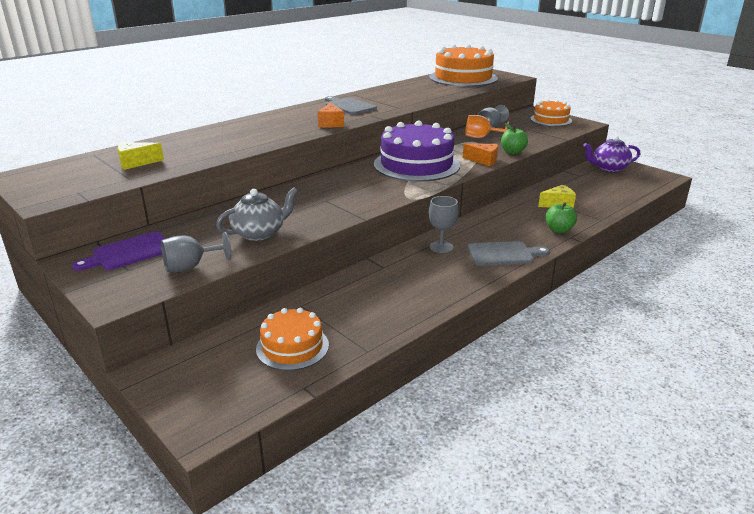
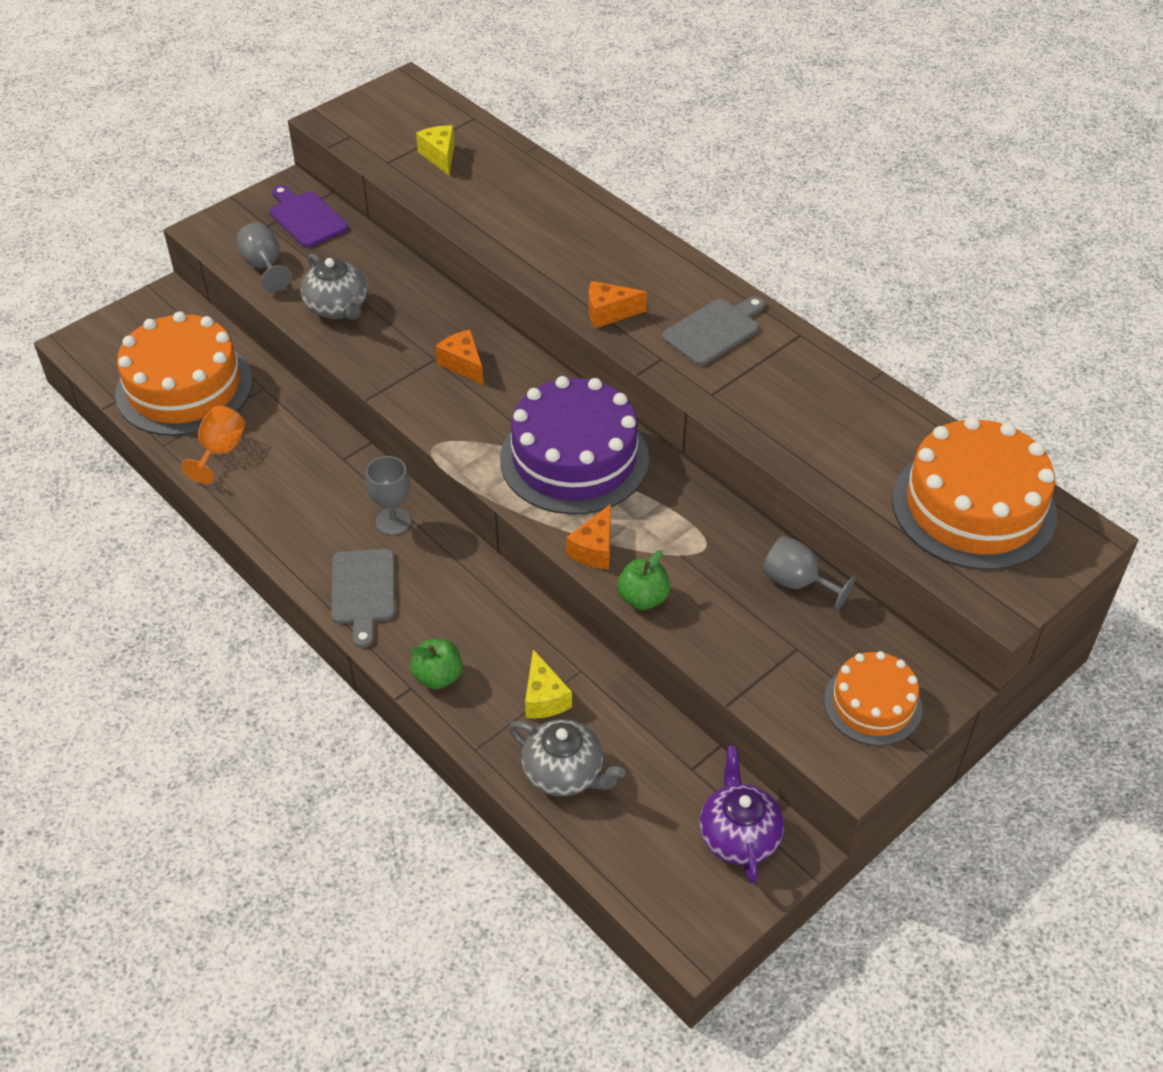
camera: 90 degrees right, 20 degrees up
(292, 347) = (184, 387): orange cake -> orange cake, size x1.75
(333, 192) = (463, 364): none -> orange cheese
(481, 138) = (728, 560): orange goblet -> orange goblet (220, 451)
(601, 199) = (564, 773): none -> grey teapot

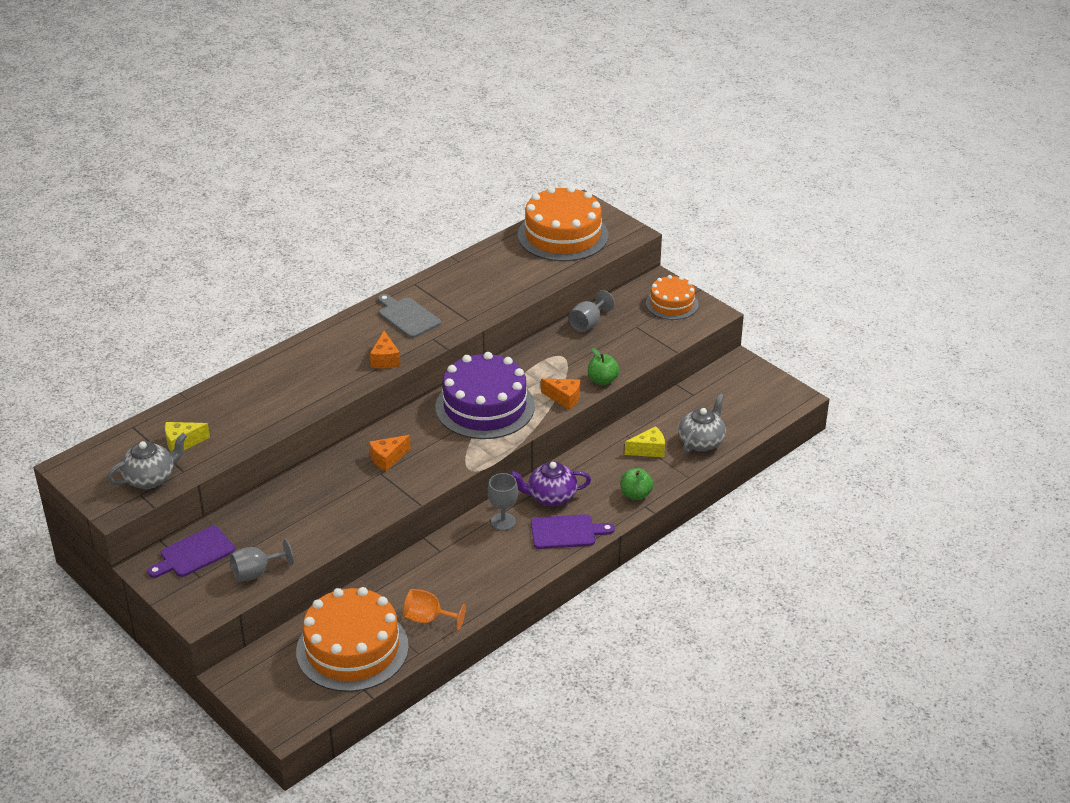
camera: 90 degrees left, 10 degrees down
(337, 308) = (315, 526): grey teapot -> grey teapot (150, 478)
(363, 591) = (566, 532): grey cutting board -> purple cutting board
(738, 836) = (734, 379): purple teapot -> purple teapot (551, 497)

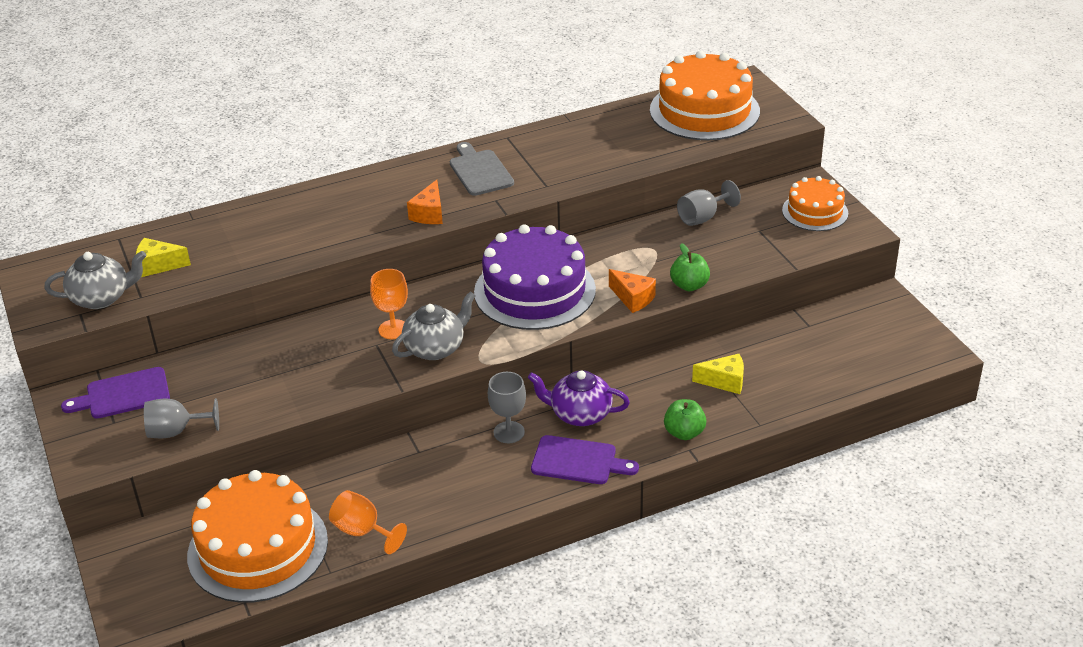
camera: 20 degrees right, 0 degrees up
(388, 458) = (393, 329): orange cheese -> orange goblet
(701, 441) = (795, 384): grey teapot -> grey teapot (435, 348)

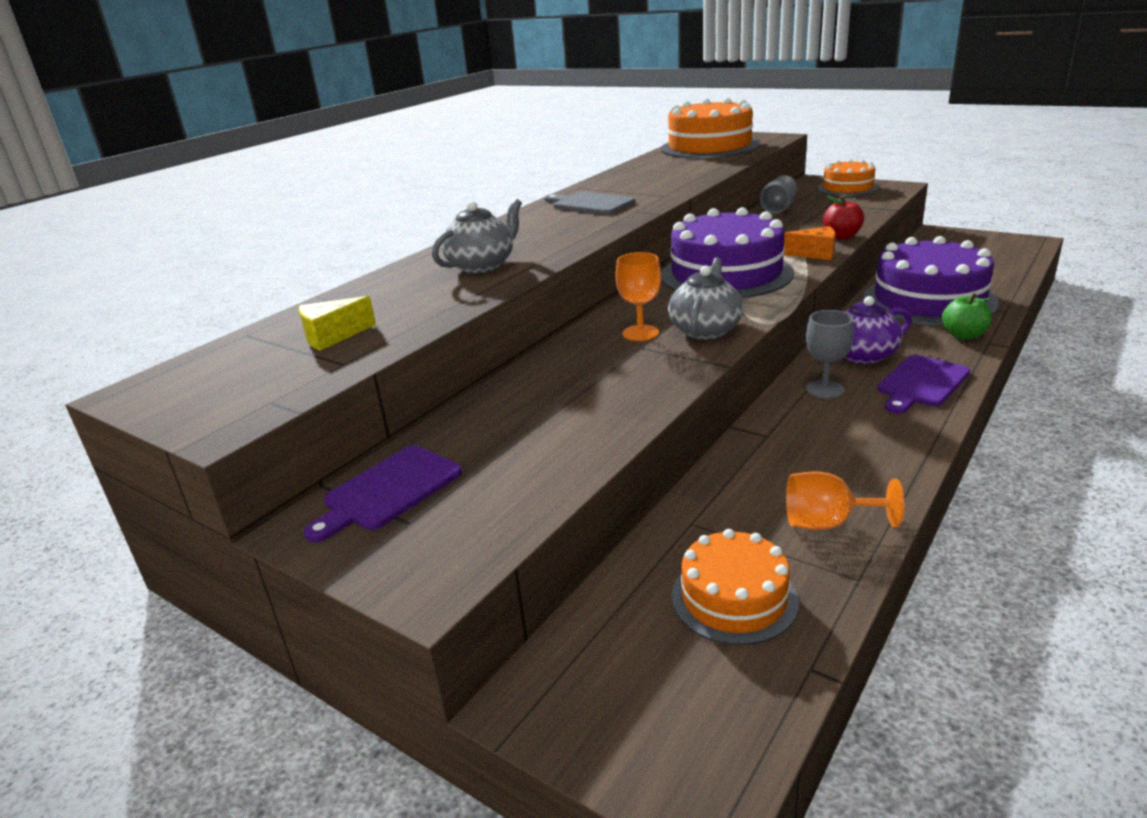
camera: 30 degrees left, 10 degrees down
(101, 298) = (286, 380): grey teapot -> grey teapot (482, 266)
(176, 431) = (516, 495): grey goblet -> none
(258, 548) = (734, 598): orange cake -> orange cake, size x0.57
(429, 214) = (589, 231): orange cheese -> none
(578, 461) = (921, 383): purple cutting board -> purple cutting board turned 150 degrees clockwise
(689, 285) = (842, 236): green apple -> red apple
(724, 381) = (929, 300): yellow cheese -> purple cake

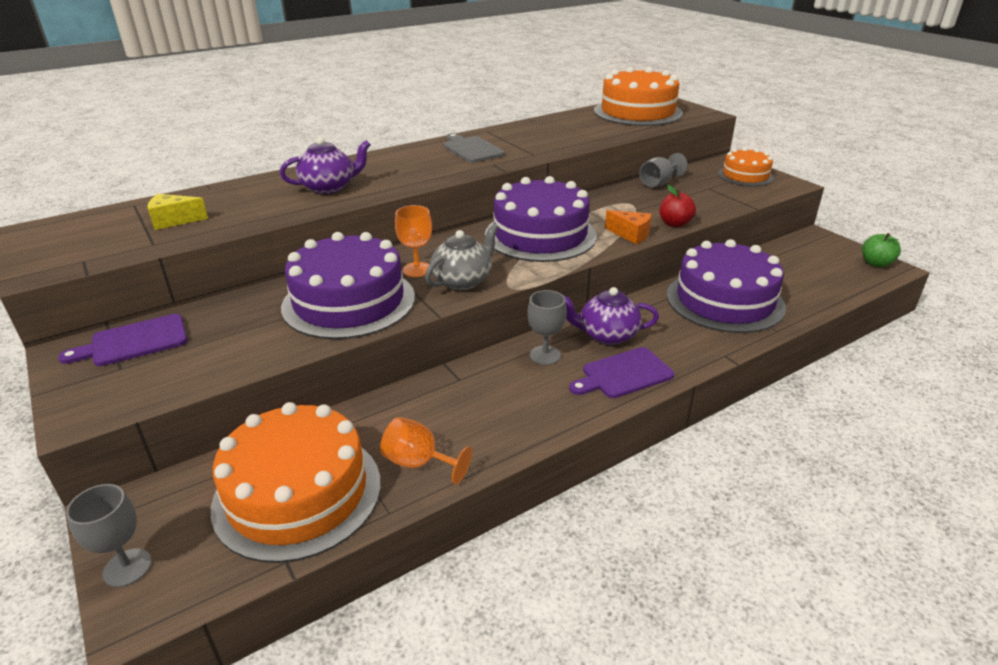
camera: 20 degrees right, 5 degrees up
(482, 266) = (329, 187): grey teapot -> purple teapot
(606, 379) = (349, 301): none -> purple cake
(626, 754) = (127, 567): none -> grey goblet
(734, 598) = (298, 493): orange cake -> orange cake, size x1.75
(964, 335) = (712, 342): green apple -> green apple (876, 263)

